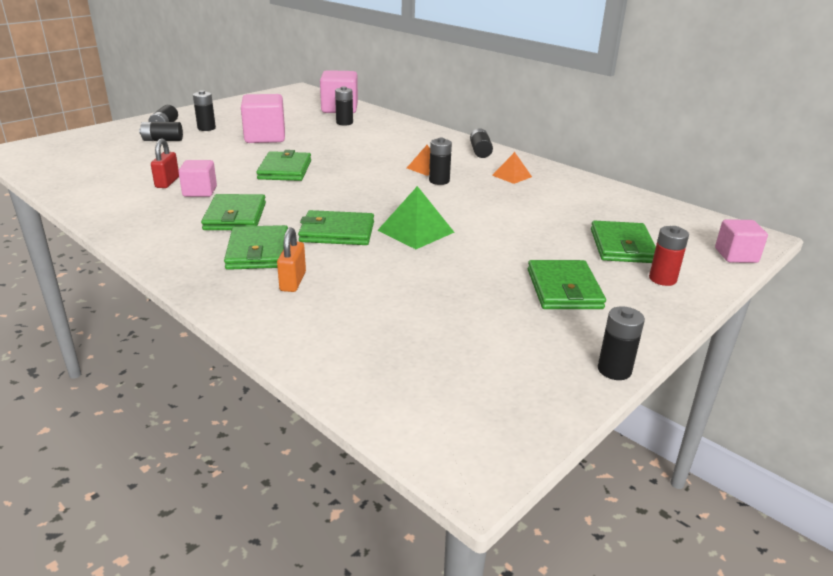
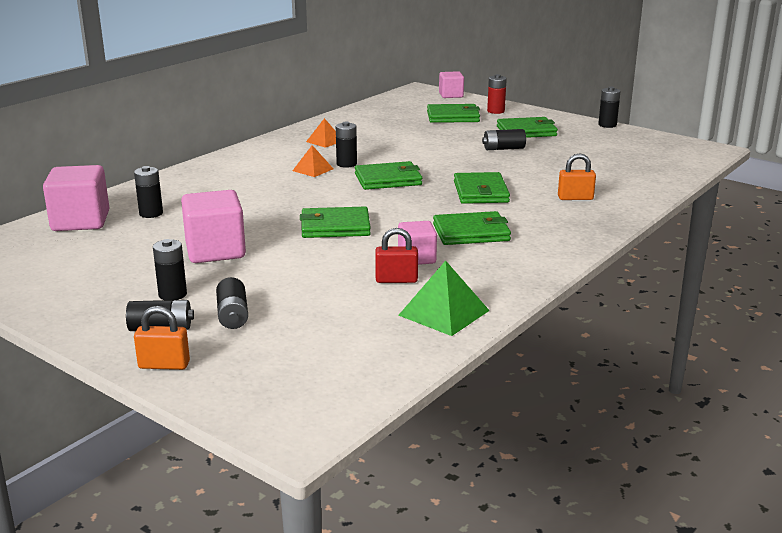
camera: 95 degrees left, 5 degrees down
(120, 127) = (164, 365): none -> orange padlock
(258, 252) = (536, 214): green wallet -> green wallet (388, 179)
(416, 231) = (463, 168): green pyramid -> green pyramid (444, 312)
(480, 151) = (257, 151): black battery -> black battery (503, 149)

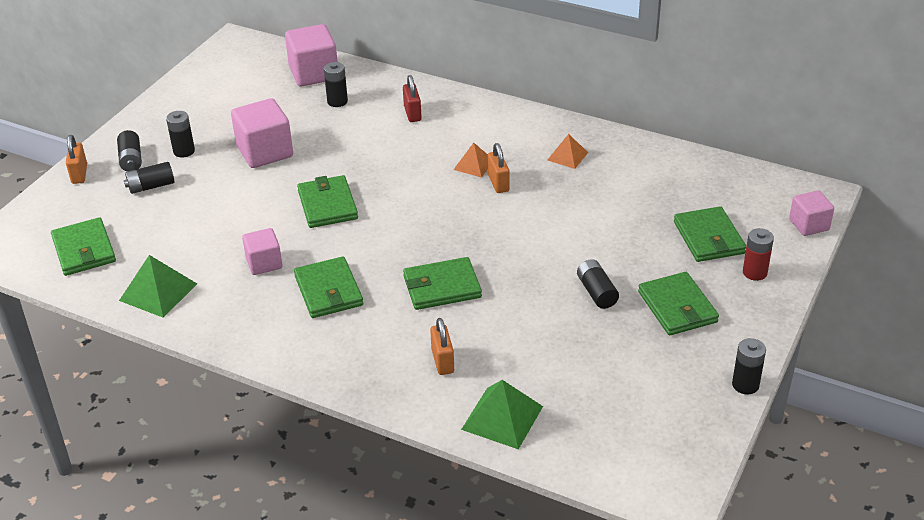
camera: 80 degrees right, 15 degrees up
(346, 164) = (498, 183): black battery -> orange padlock
(388, 179) = (460, 218): green wallet -> green wallet (84, 250)
(396, 280) = (218, 257): red padlock -> red padlock (412, 113)
(640, 185) = (502, 417): none -> green pyramid

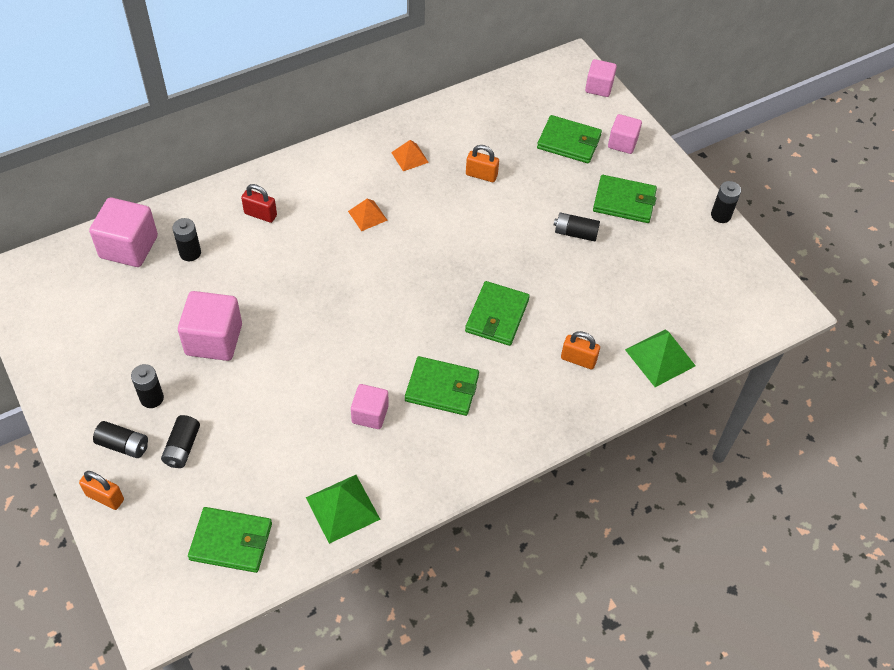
camera: 60 degrees left, 15 degrees up
(327, 205) = (331, 333): green wallet -> none
(498, 183) = (404, 214): orange padlock -> orange padlock (481, 175)
(754, 272) = (622, 143): red battery -> pink cube

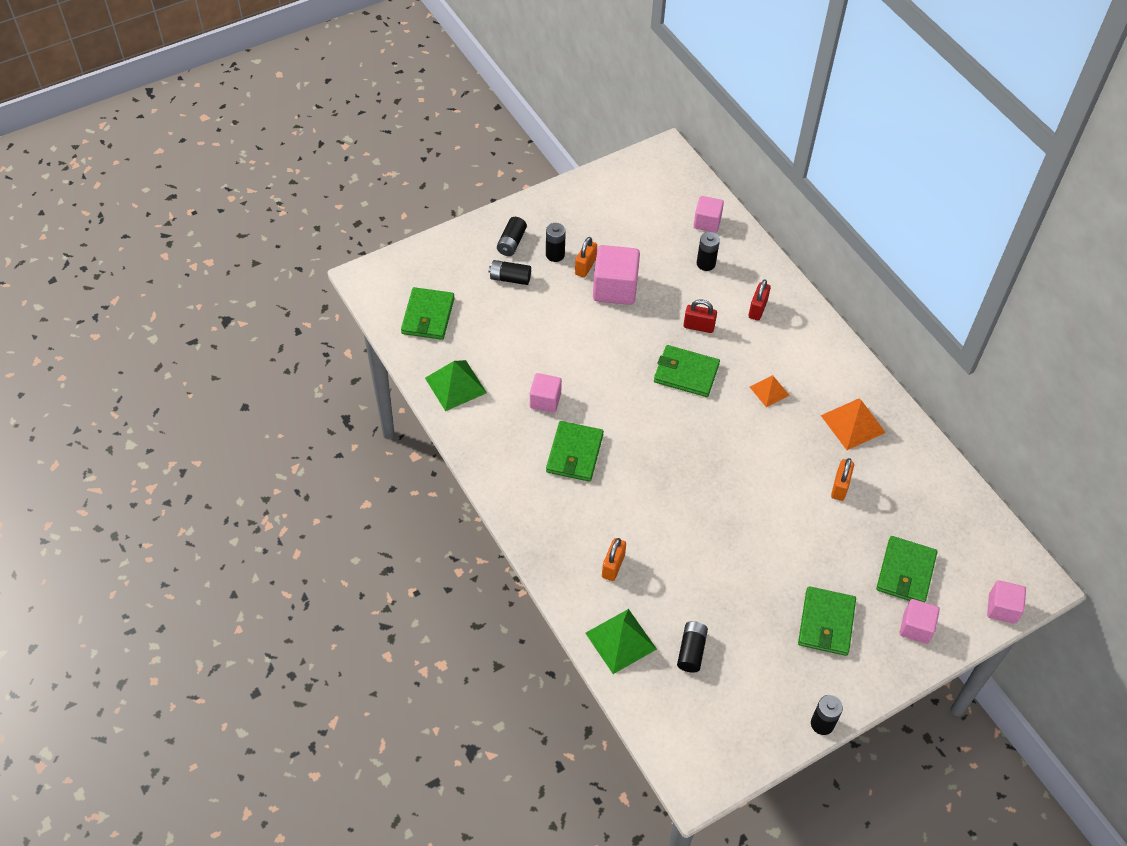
camera: 90 degrees right, 0 degrees up
(105, 497) = (466, 238): orange padlock -> orange padlock (585, 266)
(129, 247) = (707, 222): pink cube -> pink cube, size x0.61
(278, 266) = (698, 326): none -> red padlock
(409, 157) = (853, 423): orange pyramid -> orange pyramid, size x1.60
(497, 316) = (659, 498): green wallet -> green wallet (686, 373)
(575, 233) = (773, 572): black battery -> black battery (691, 651)

